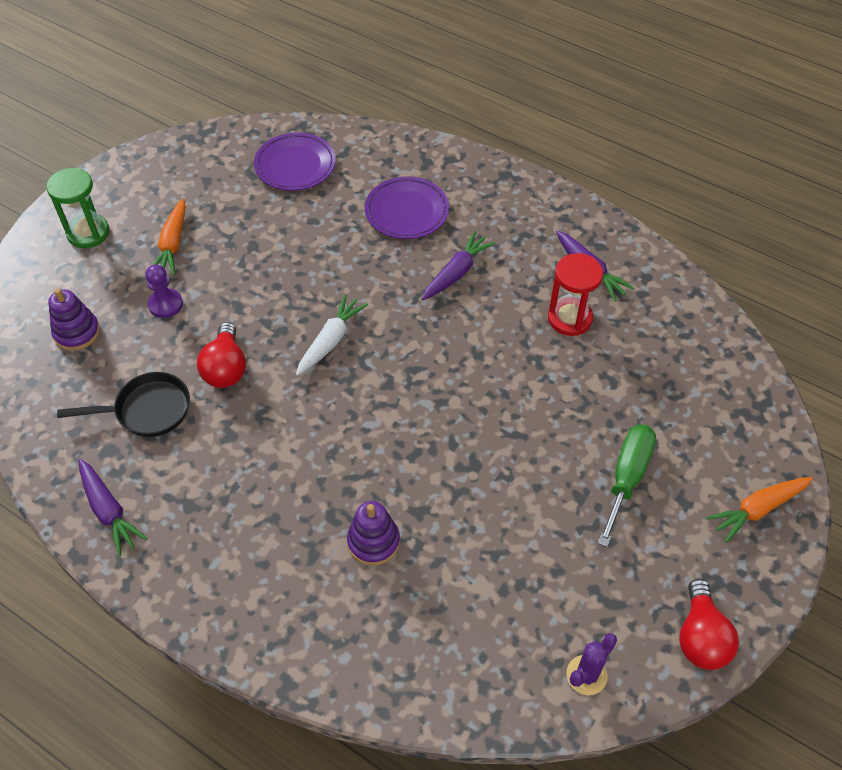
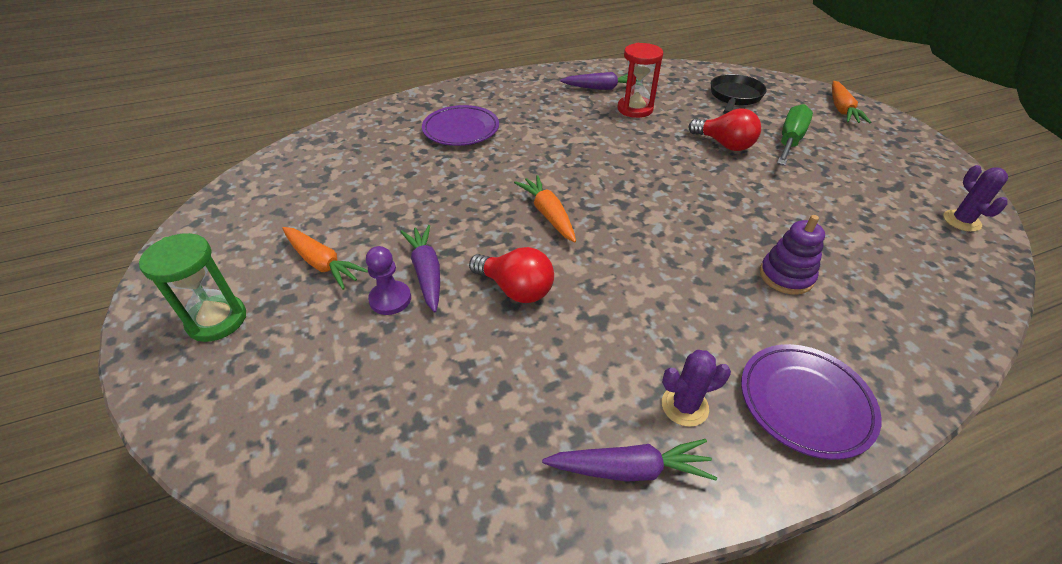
camera: 55 degrees left, 10 degrees down
(77, 332) = (342, 390): purple stacking toy -> none
(147, 410) = (514, 371): black pan -> black pan (734, 97)
(179, 521) = (684, 406): none -> purple cactus
(295, 166) = (339, 159): purple plate -> purple plate (805, 403)
(330, 340) = (548, 214): white carrot -> orange carrot
(456, 273) = (545, 133): purple carrot -> purple carrot (426, 272)
(627, 478) = (790, 140): green screwdriver -> green screwdriver turned 60 degrees clockwise
(700, 637) = (939, 164): red light bulb -> red light bulb (724, 144)

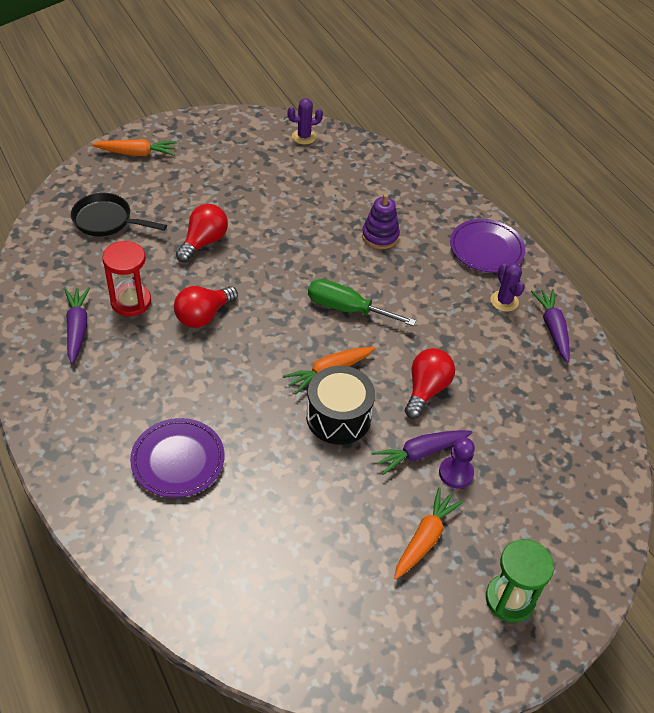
camera: 100 degrees left, 5 degrees up
(488, 217) = (338, 417): none -> black drum
(622, 143) = (203, 316): none -> red light bulb
(790, 140) = (195, 198): green screwdriver -> green screwdriver (347, 309)

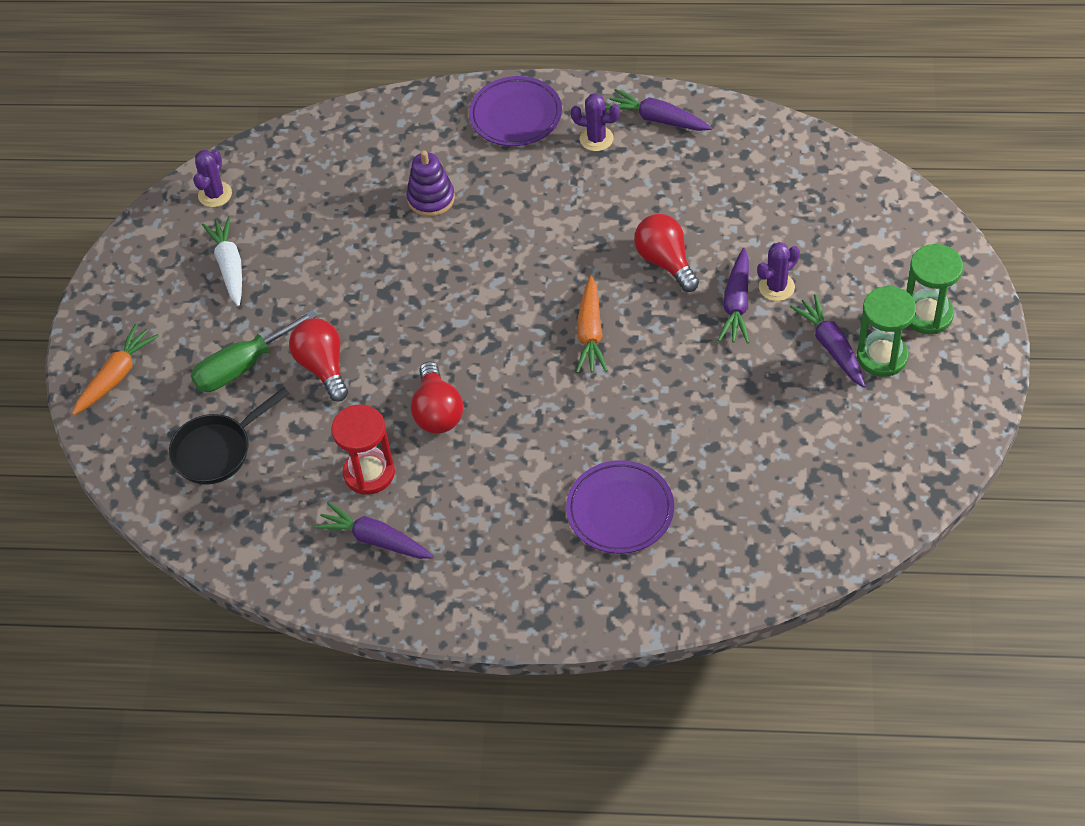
camera: 50 degrees left, 5 degrees up
(253, 166) = (229, 266): none -> white carrot
(338, 417) = (652, 350): black drum -> none
(347, 309) = (516, 278): green screwdriver -> green screwdriver (242, 366)
(425, 538) = (831, 346): orange carrot -> purple carrot
(441, 582) = (882, 356): none -> green hourglass
(456, 473) = (776, 287): purple pawn -> purple cactus

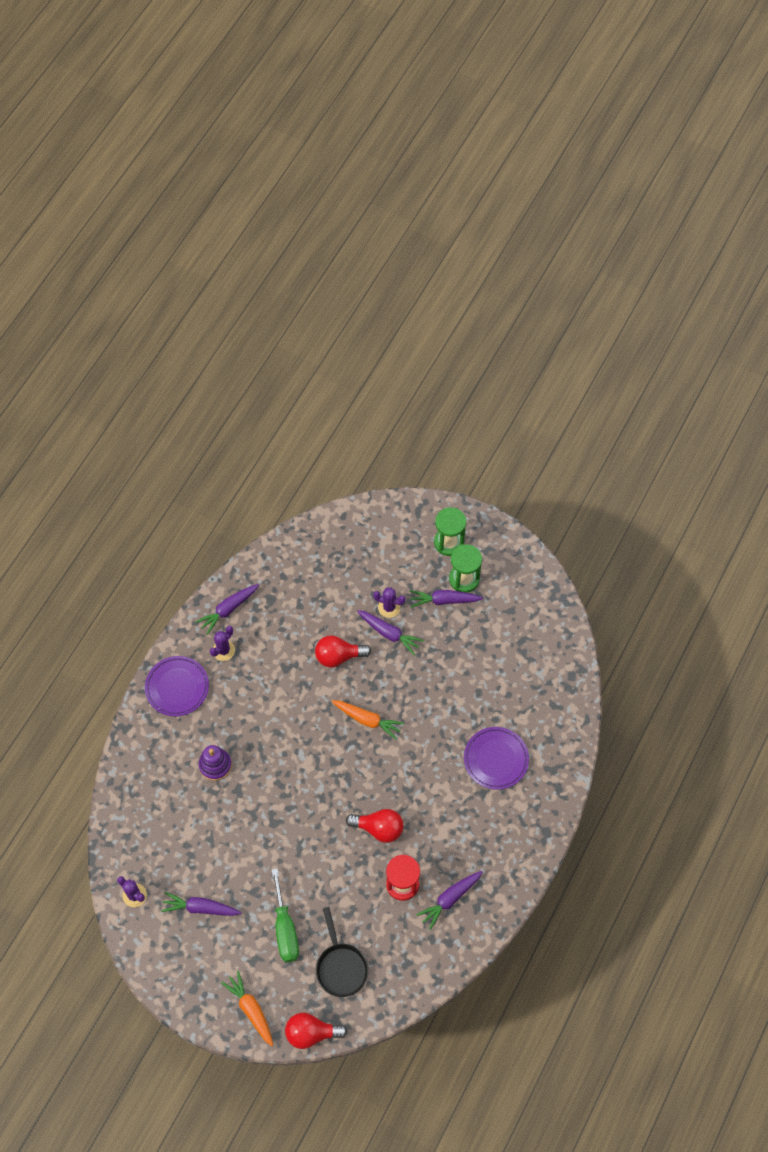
camera: 70 degrees left, 10 degrees up
(229, 266) = (200, 908): white carrot -> purple carrot
(323, 367) = (311, 881): red light bulb -> red light bulb (311, 1033)
(776, 287) = (389, 607): purple cactus -> purple cactus turned 60 degrees counterclockwise

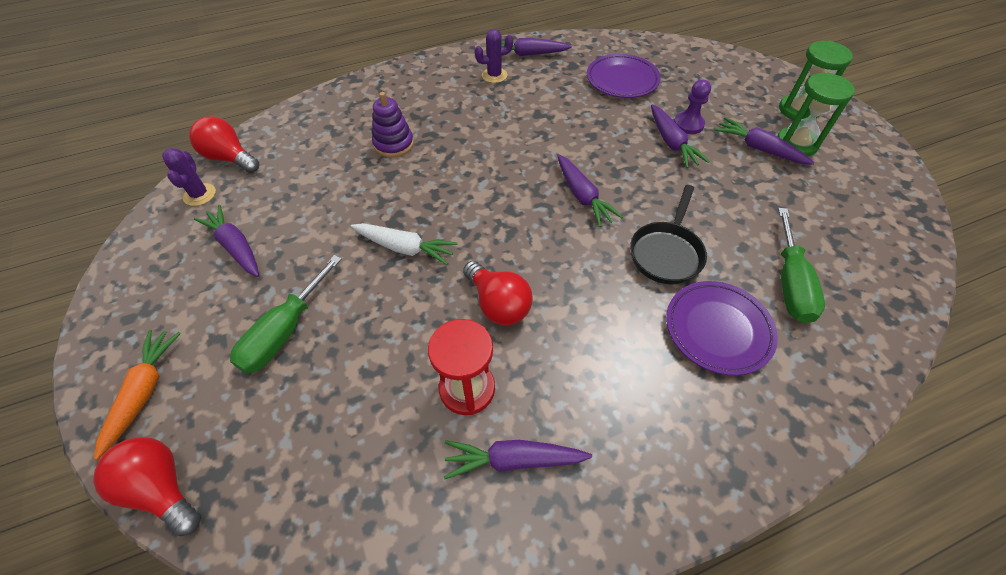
camera: 40 degrees right, 10 degrees down
(177, 687) = (427, 77): purple plate -> purple plate (622, 80)
(298, 833) = (404, 248): none -> white carrot
(338, 656) = (600, 132): red light bulb -> red light bulb (230, 158)
(341, 966) = (291, 430): black pan -> black pan (666, 252)
(367, 720) = (582, 196): orange carrot -> purple carrot
(389, 607) = (688, 124): purple cactus -> purple pawn
(515, 701) = (790, 283): none -> green screwdriver

